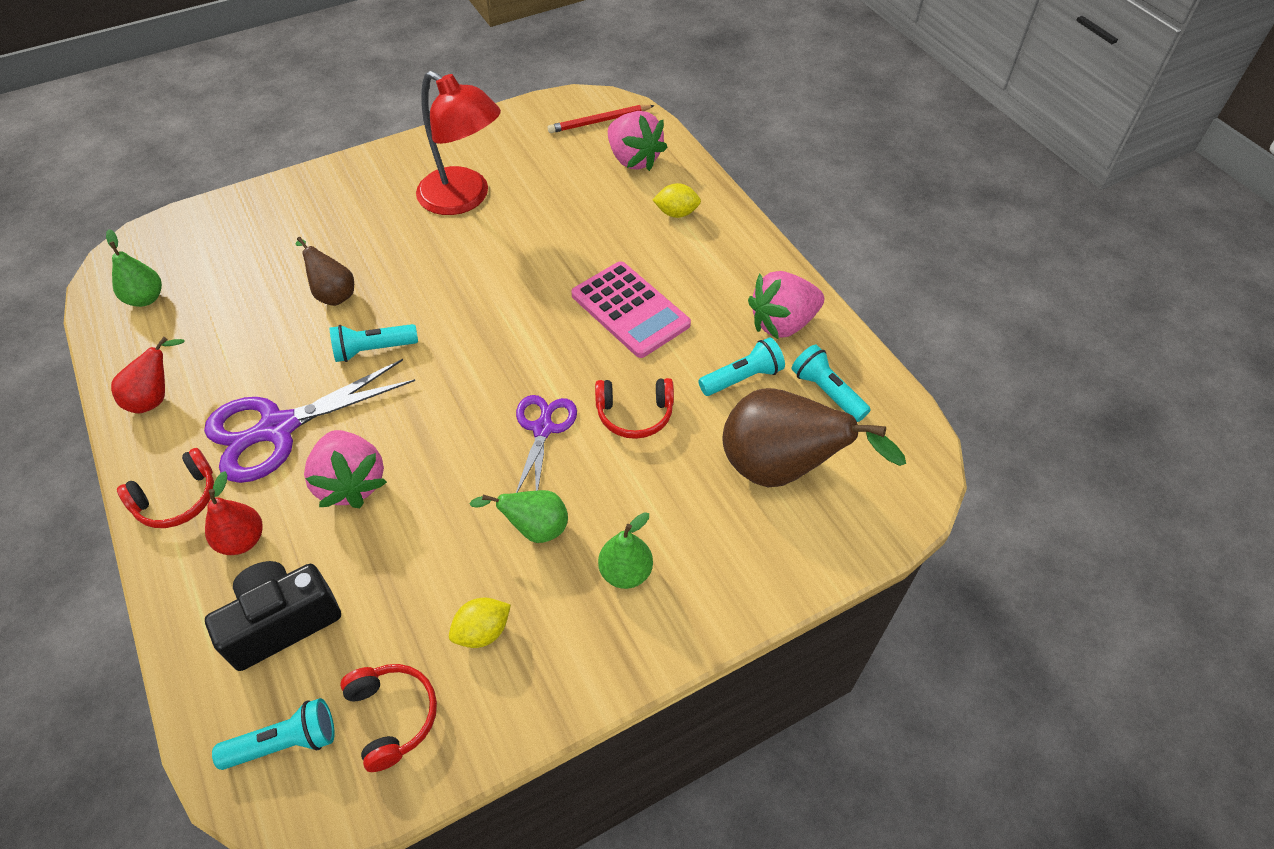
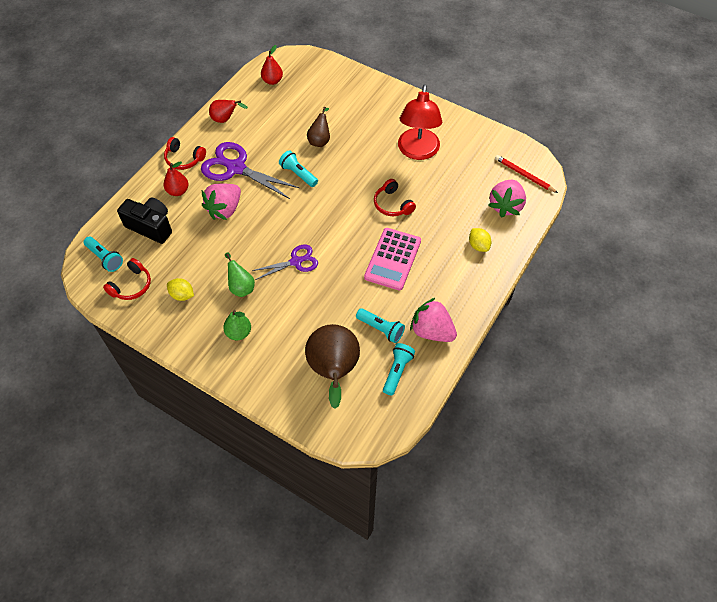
camera: 60 degrees right, 5 degrees up
(146, 298) = (272, 81): green pear -> red pear
(634, 414) = (328, 293): red headphones -> red headphones (392, 204)

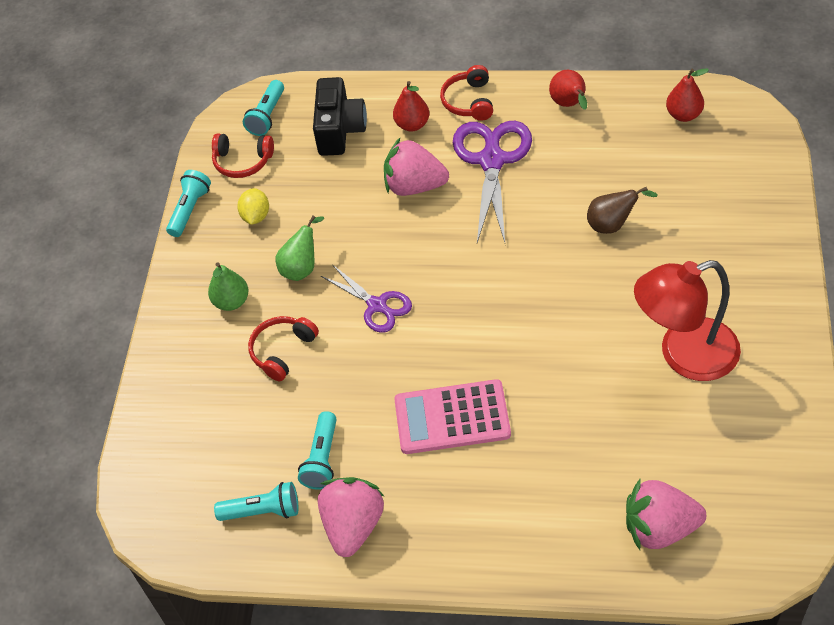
camera: 70 degrees right, 5 degrees down
(298, 174) = (531, 232): turquoise flashlight -> turquoise flashlight (190, 210)
(333, 371) = (226, 434): brown pear -> none
(392, 204) = (554, 370): red headphones -> red headphones (282, 351)
(478, 245) = (550, 522): yellow lemon -> none
(524, 175) = (748, 529): red pencil -> none

